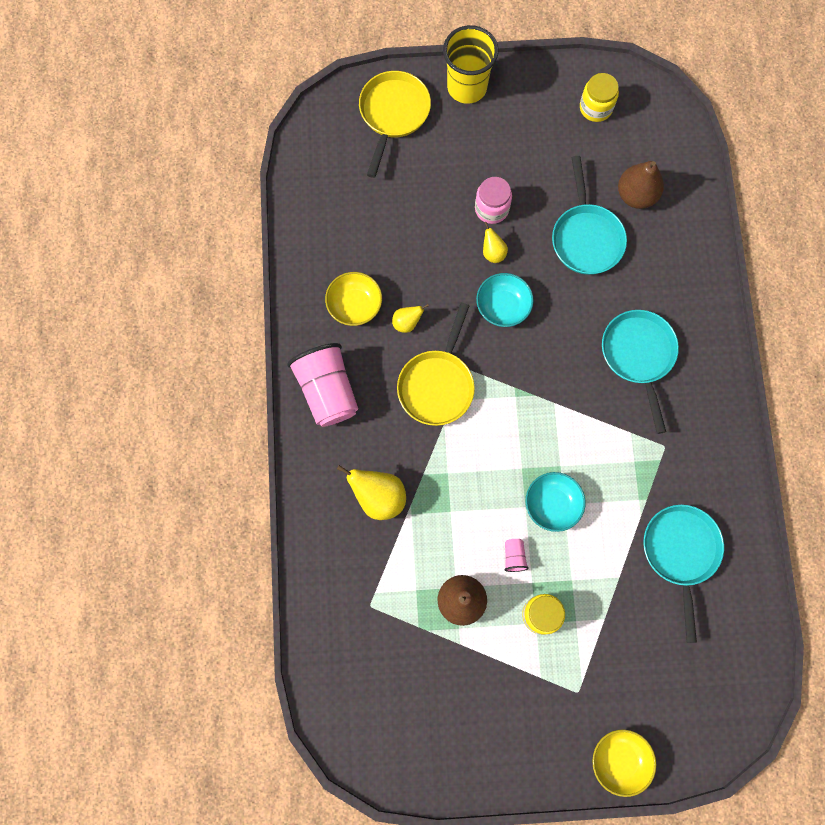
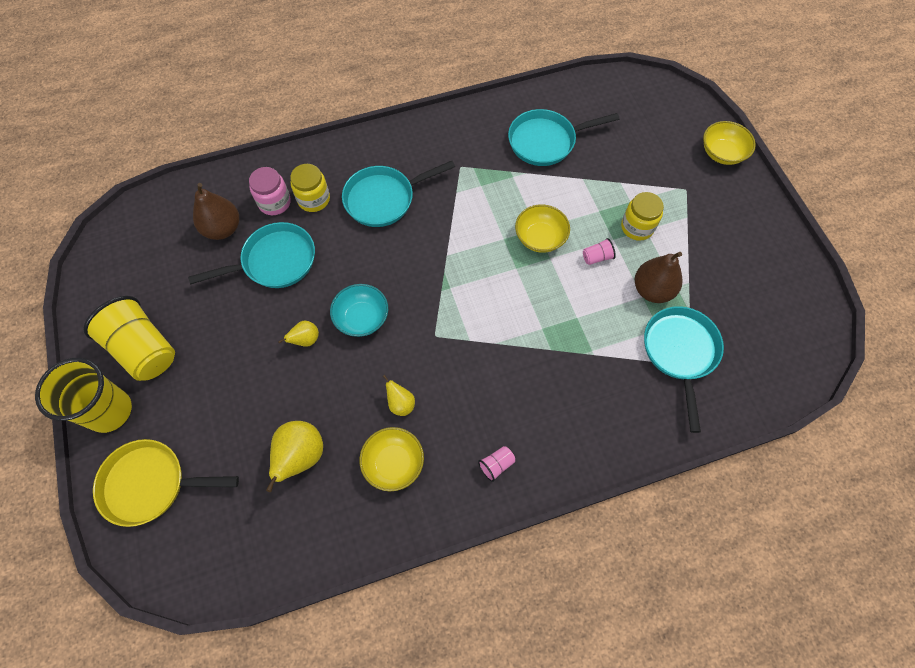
camera: 105 degrees left, 10 degrees down
(327, 391) = (496, 465): pink cup -> pink cup, size x0.41
(378, 497) = (587, 384): yellow pear -> yellow pear (300, 456)
(385, 601) = (680, 352): none -> turquoise pan
(437, 384) = (458, 358): yellow pan -> none
(491, 209) = (256, 352): pink jar -> pink jar (274, 202)
(519, 117) = (144, 349): none -> yellow cup
(552, 504) = (540, 238): turquoise bowl -> yellow bowl
(595, 108) = (128, 281): yellow jar -> yellow jar (314, 199)

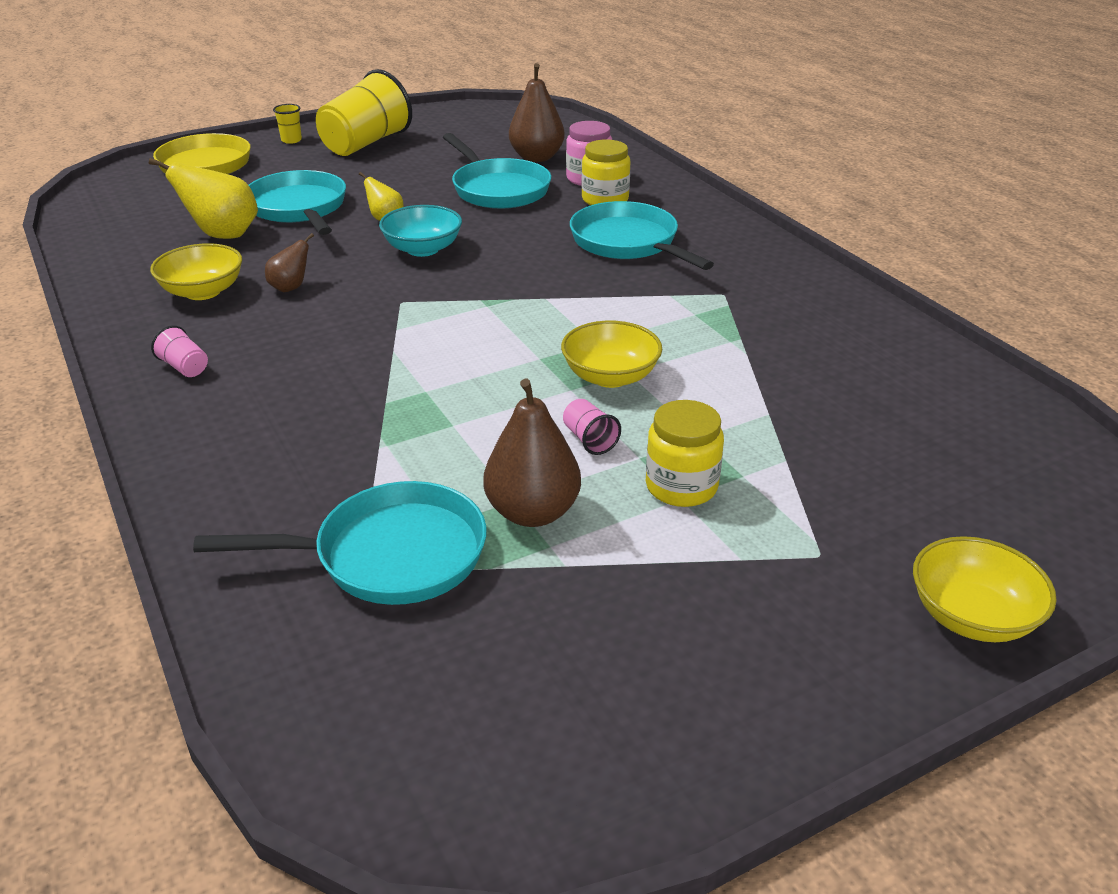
camera: 80 degrees right, 30 degrees down
(110, 411) = (291, 140): yellow cup -> yellow cup, size x0.41
(400, 404) = (290, 288): yellow pear -> brown pear
(546, 141) = (832, 368): turquoise pan -> turquoise pan (299, 208)

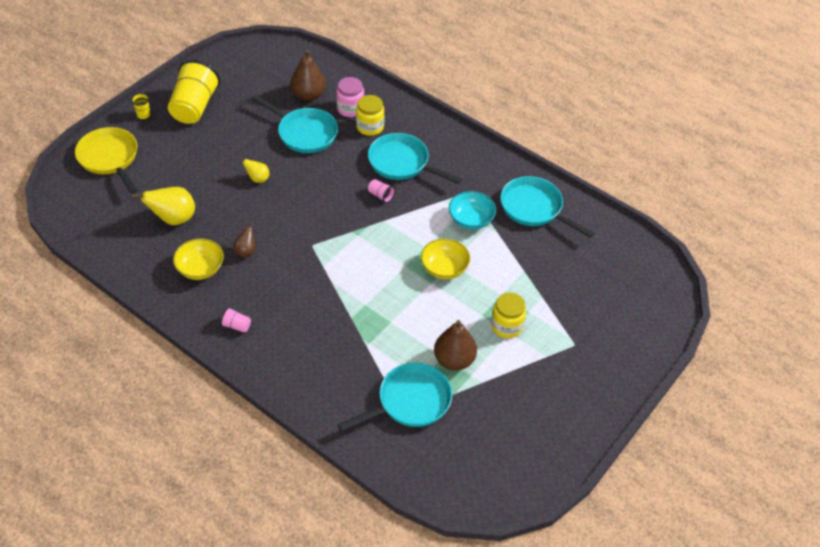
camera: 25 degrees left, 15 degrees up
(299, 208) = (200, 182): turquoise pan -> turquoise pan (534, 208)
(423, 249) = (296, 199): turquoise bowl -> turquoise bowl (471, 220)
(589, 440) = (455, 311): pink cup -> pink cup (381, 195)
(972, 616) = (637, 355): yellow bowl -> none

